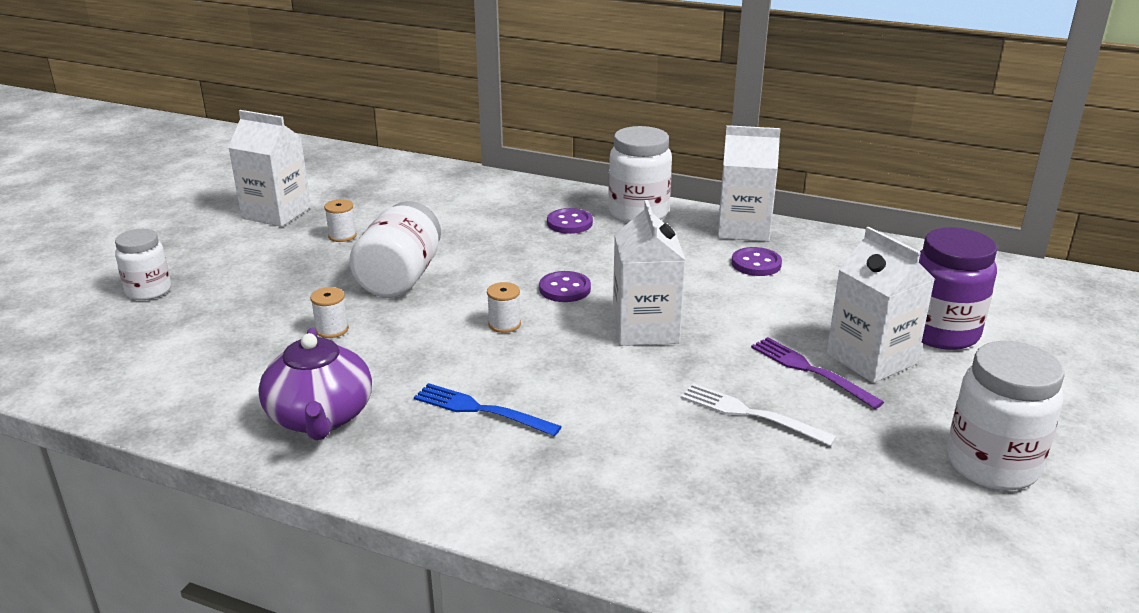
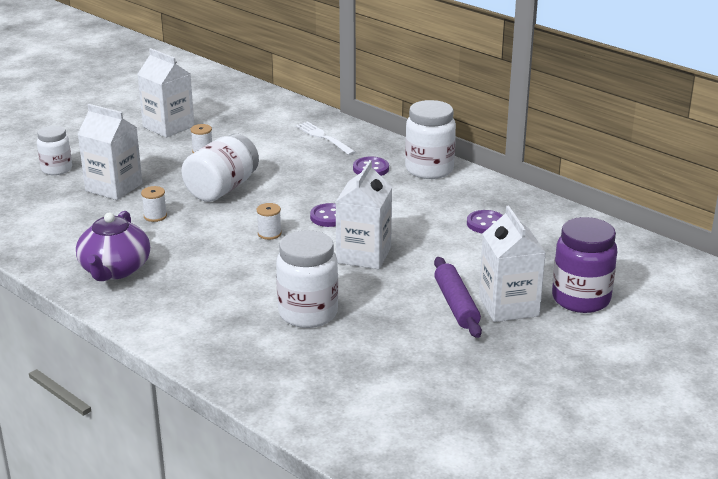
camera: 20 degrees right, 0 degrees up
(480, 410) = (214, 285): blue fork -> none
(743, 229) = (501, 195): white carton -> white carton (114, 187)
(749, 414) = (388, 323): white fork -> white fork (323, 137)
(809, 370) = (456, 305): purple fork -> purple rolling pin
(992, 465) = (526, 389): white jar -> white jar (308, 313)

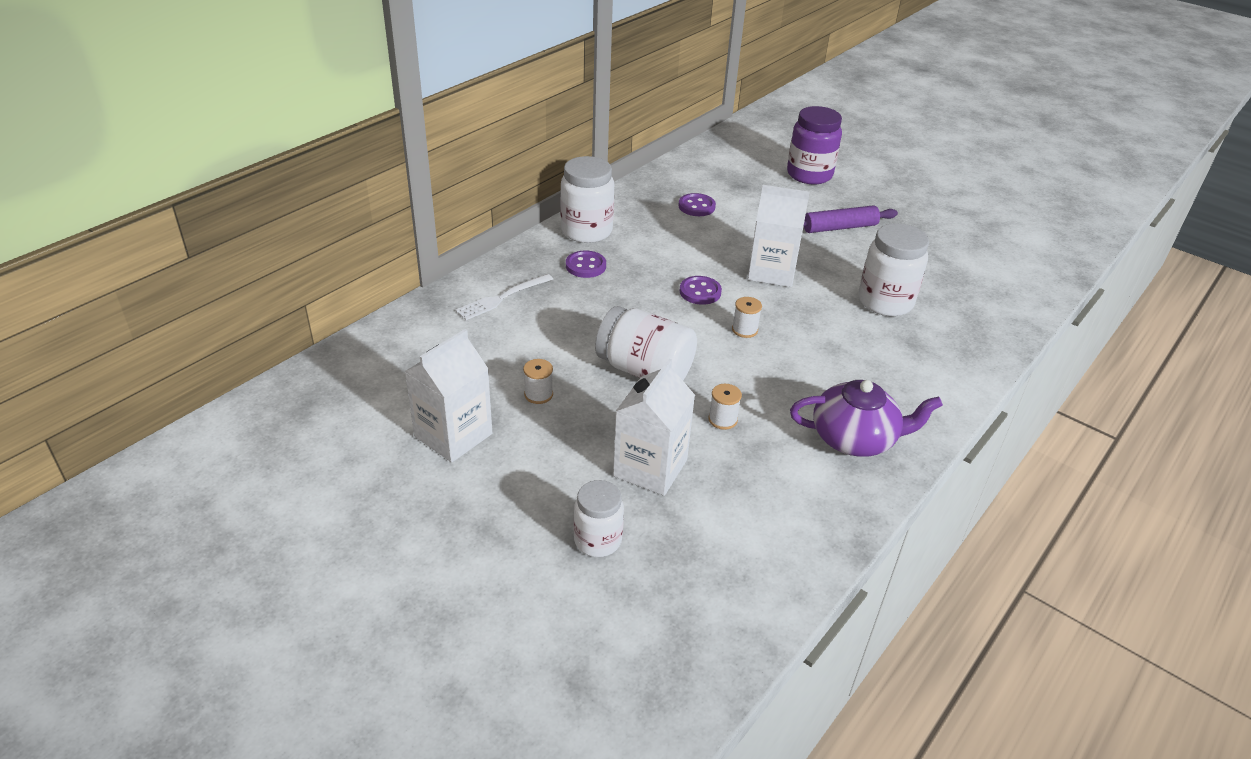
camera: 95 degrees left, 10 degrees up
(508, 306) = (832, 205): white carton -> none

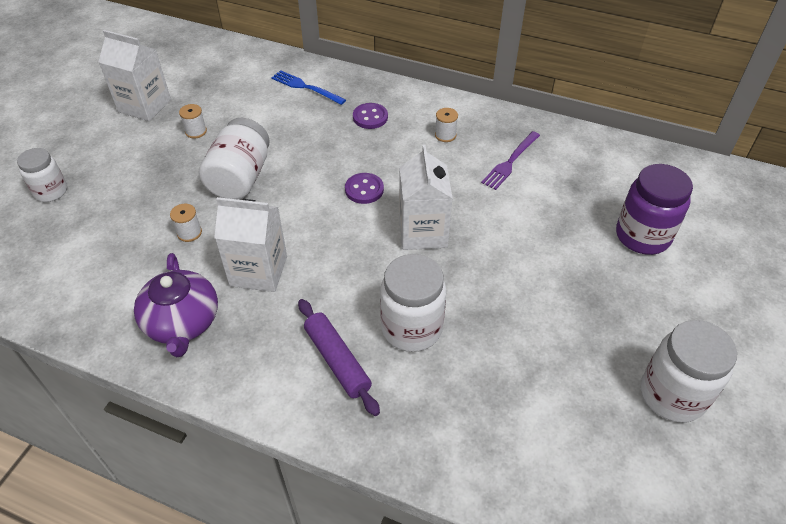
camera: 75 degrees right, 10 degrees up
(501, 298) = (305, 87): white fork -> blue fork
(586, 231) = (423, 106): white jar -> white jar (672, 395)
(650, 468) = (126, 202): white carton -> white carton (258, 271)
(696, 206) = (510, 162): purple button -> purple fork
(744, 330) = (318, 227): white spool -> white spool (445, 135)
(839, 227) = (541, 275): purple rolling pin -> purple rolling pin (337, 361)

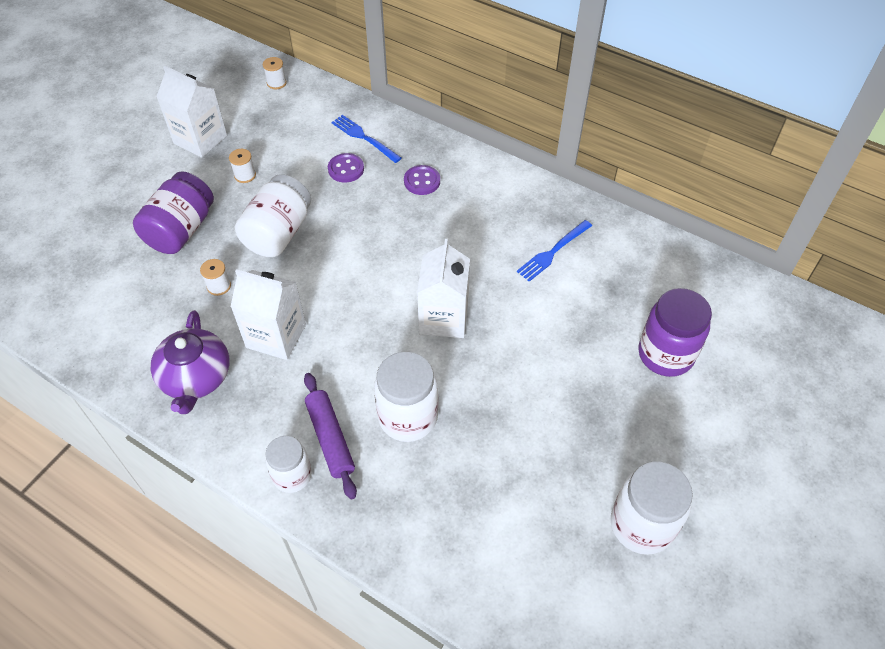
camera: 10 degrees right, 5 degrees up
(51, 191) = (97, 224): white jar -> white jar (292, 475)
(140, 187) = (181, 230): none -> purple jar
(364, 189) = (397, 263): purple button -> purple button (346, 169)
(445, 135) = (494, 212): white spool -> white spool (276, 83)
(510, 162) = (552, 252): purple fork -> blue fork

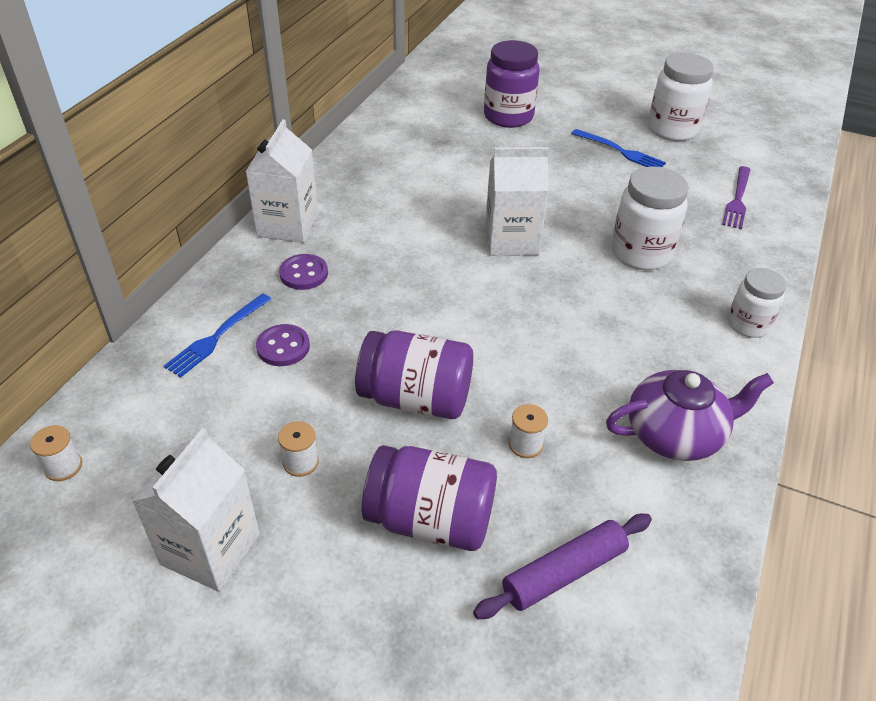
camera: 100 degrees left, 10 degrees down
(276, 336) = (584, 369): white carton -> white carton (288, 225)
(278, 233) = (416, 398): white jar -> purple jar
(330, 438) = (692, 303): purple rolling pin -> purple rolling pin (564, 573)
(485, 545) = (737, 200): none -> purple fork
(552, 252) = (403, 175): blue fork -> blue fork (621, 151)

